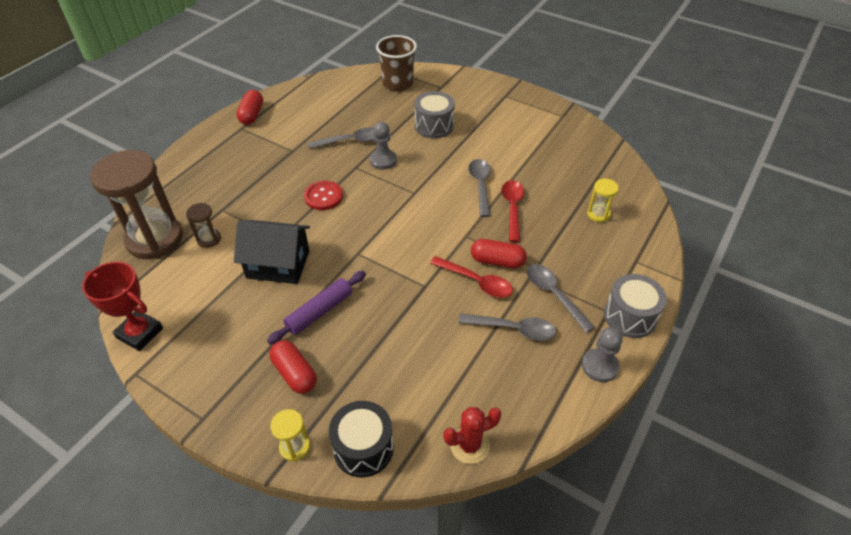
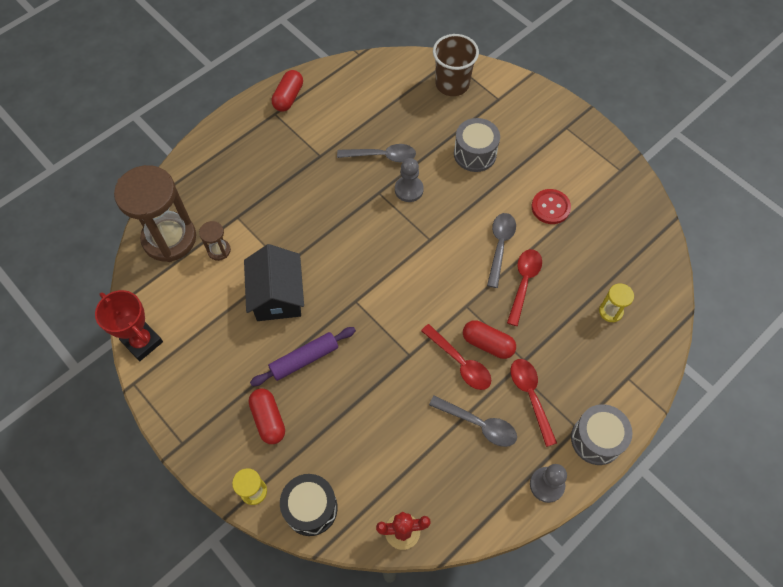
camera: 15 degrees right, 15 degrees up
(278, 264) = (277, 295): black house -> black house turned 60 degrees clockwise
(323, 196) = (338, 223): red button -> red button (550, 207)
(554, 295) = (530, 396): grey spoon -> red spoon

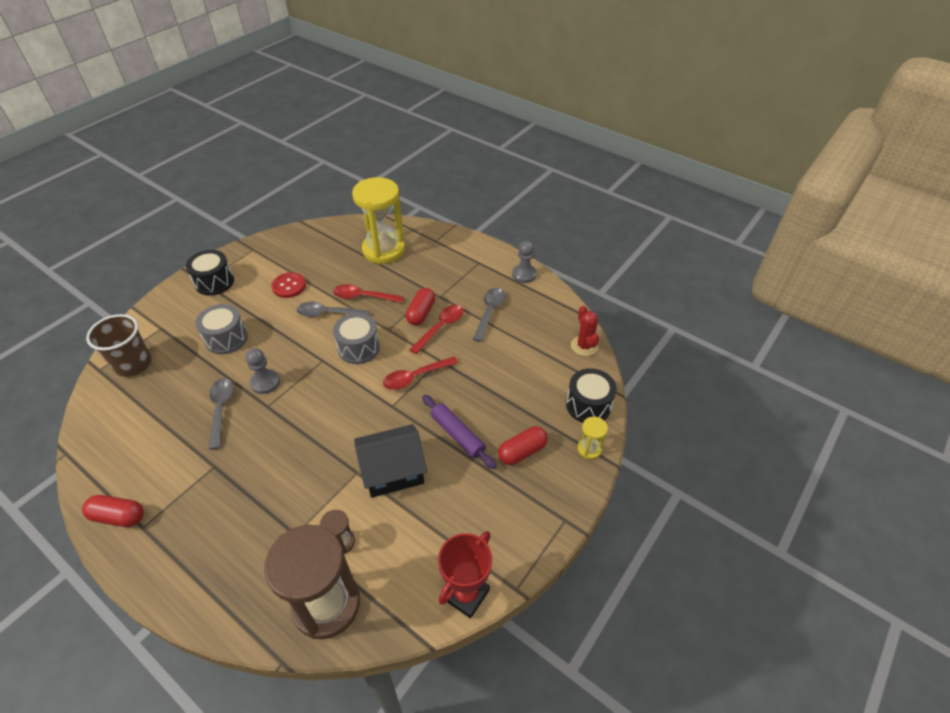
camera: 100 degrees left, 15 degrees down
(530, 396) = (460, 286): red spoon -> red spoon (415, 377)
(564, 137) = (214, 282): none -> black drum
(596, 439) = (484, 253): grey drum -> grey drum (358, 348)
(610, 311) = (383, 250): yellow hourglass -> yellow hourglass, size x2.33

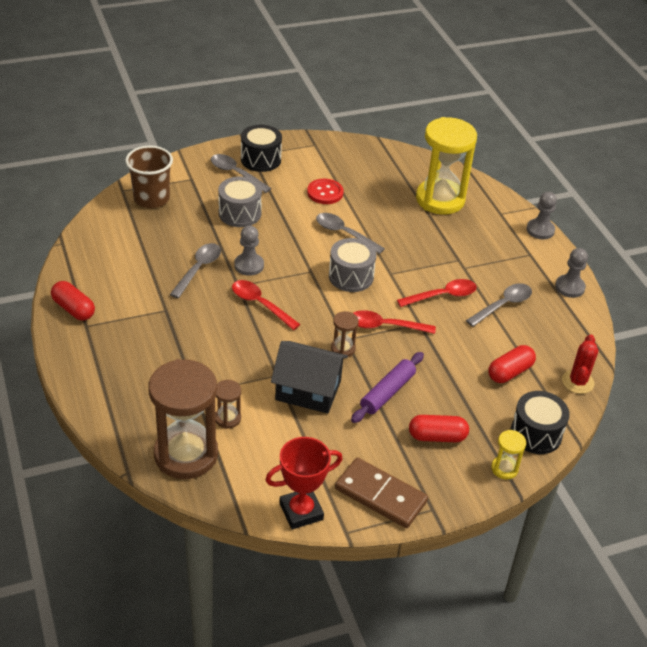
camera: 30 degrees right, 5 degrees down
(200, 304) = (236, 174): none -> grey spoon
(363, 297) = (388, 234): red spoon -> red spoon (260, 304)
(396, 416) = (343, 349): none -> brown hourglass
(421, 313) = (433, 274): red capsule -> red capsule (510, 372)
(457, 435) = (387, 392): purple rolling pin -> purple rolling pin turned 45 degrees clockwise
(472, 240) = (540, 230): none -> grey pawn
(518, 534) = (380, 495): none -> brown domino

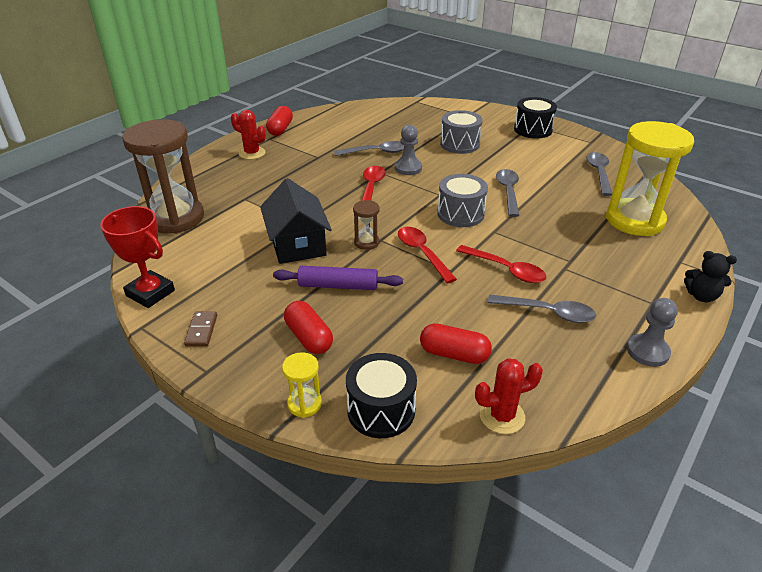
camera: 60 degrees right, 5 degrees down
(106, 351) = (252, 153): none -> red cactus
(151, 198) = (423, 112): brown cup -> none
(227, 418) = (229, 221): brown hourglass -> none
(236, 174) = (500, 127): grey spoon -> grey spoon (599, 173)
(325, 193) = (542, 166): red button -> none
(380, 495) = (201, 330): brown domino -> brown domino, size x0.50
(540, 230) = (701, 296): grey pawn -> black teddy bear

